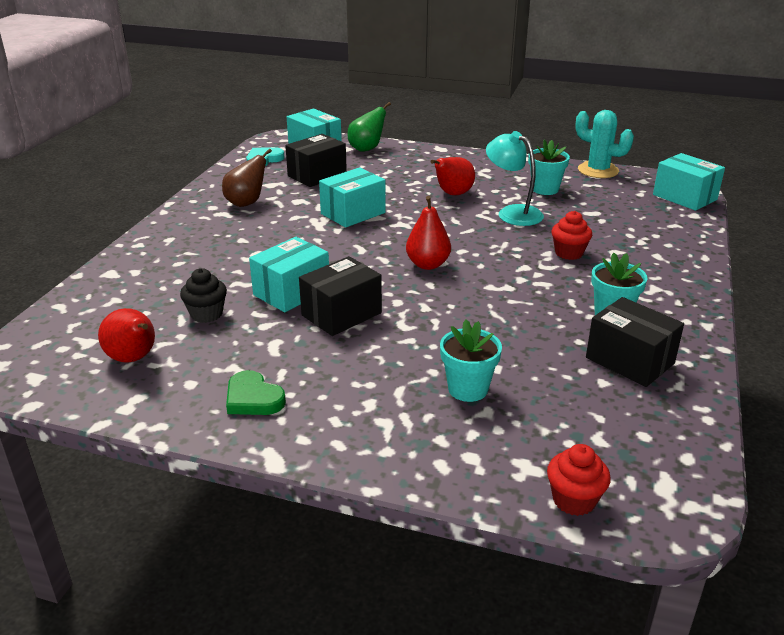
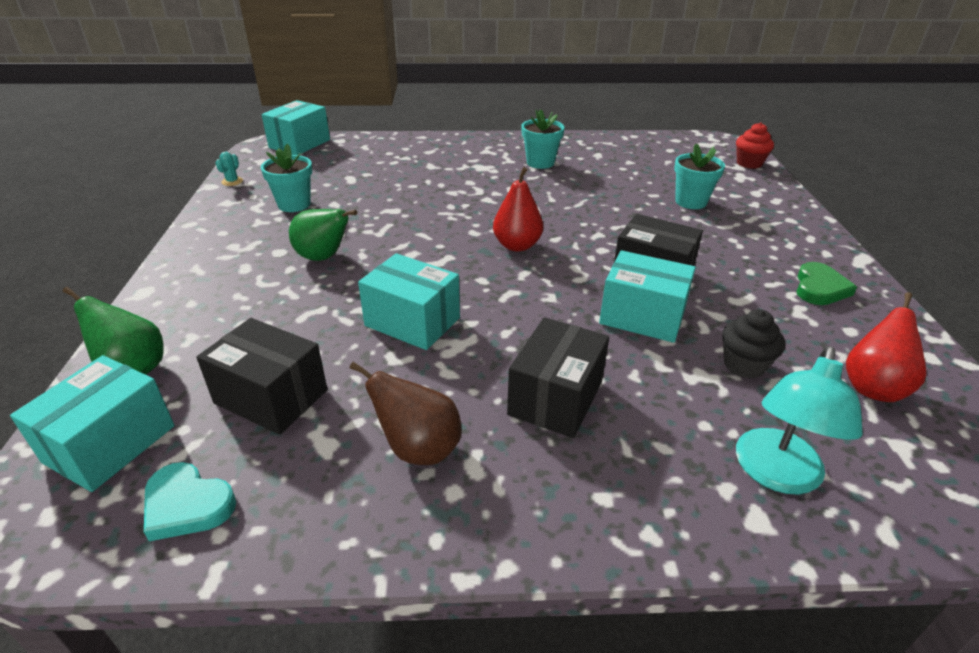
camera: 110 degrees left, 5 degrees up
(453, 194) = (323, 257): red pear -> green pear
(512, 213) = (366, 216): turquoise lamp -> turquoise lamp (776, 475)
(569, 253) = (446, 183): red cupcake -> none
(598, 170) = (232, 181): turquoise cactus -> turquoise cactus, size x0.43
(629, 360) = (595, 155): black box -> black box (555, 398)

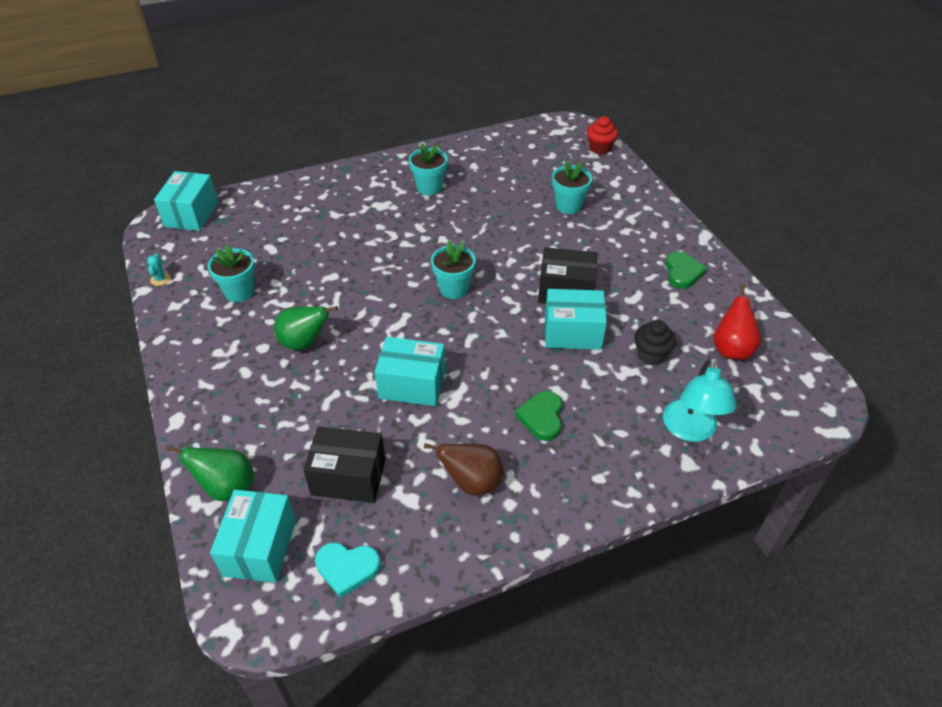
camera: 20 degrees left, 10 degrees up
(517, 245) = (454, 289): red pear -> turquoise flower pot
(555, 398) = (542, 417): black box -> green heart

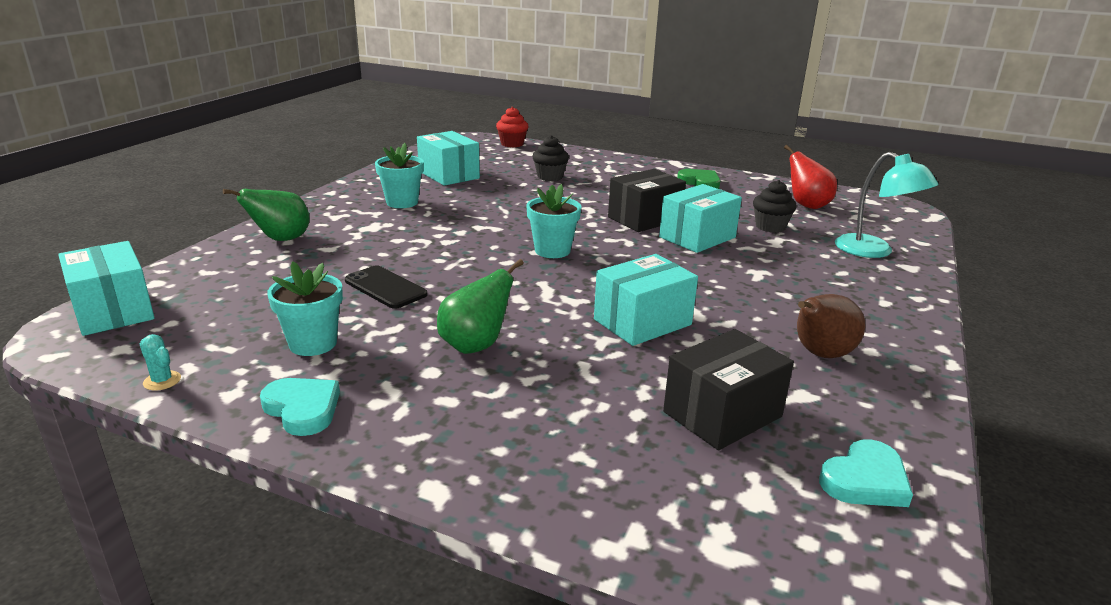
camera: 45 degrees left, 20 degrees down
(187, 335) = (302, 409): none -> turquoise heart
(227, 487) = (621, 506): green pear -> green pear (281, 239)
(260, 547) = (761, 529): turquoise box -> turquoise box (448, 175)
(321, 268) = (385, 288): none -> black phone
(542, 417) = (779, 290): green heart -> none
(568, 206) = (550, 177): turquoise flower pot -> black cupcake

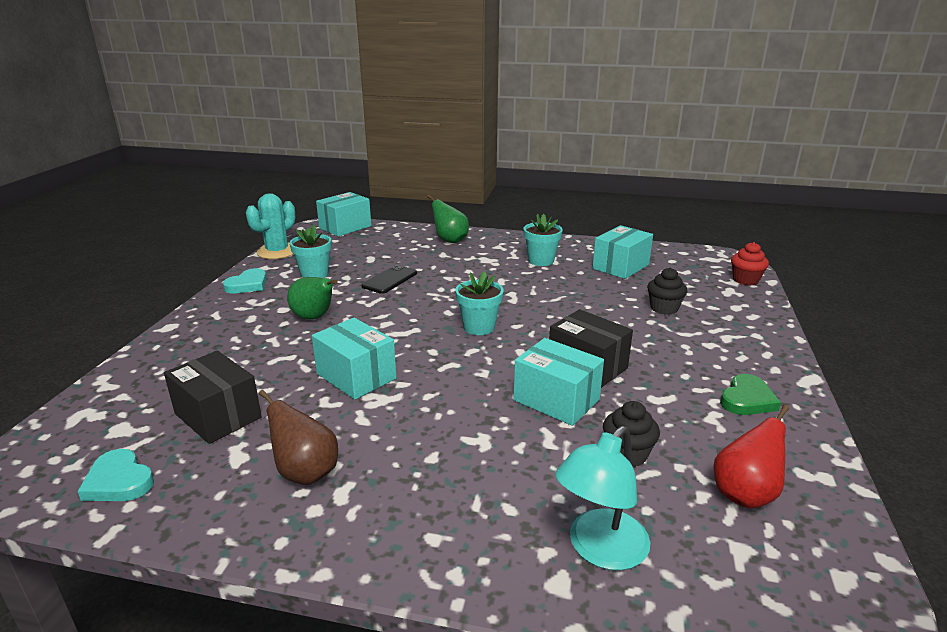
camera: 80 degrees right, 0 degrees up
(162, 381) = (277, 252): turquoise cactus -> turquoise cactus, size x2.32

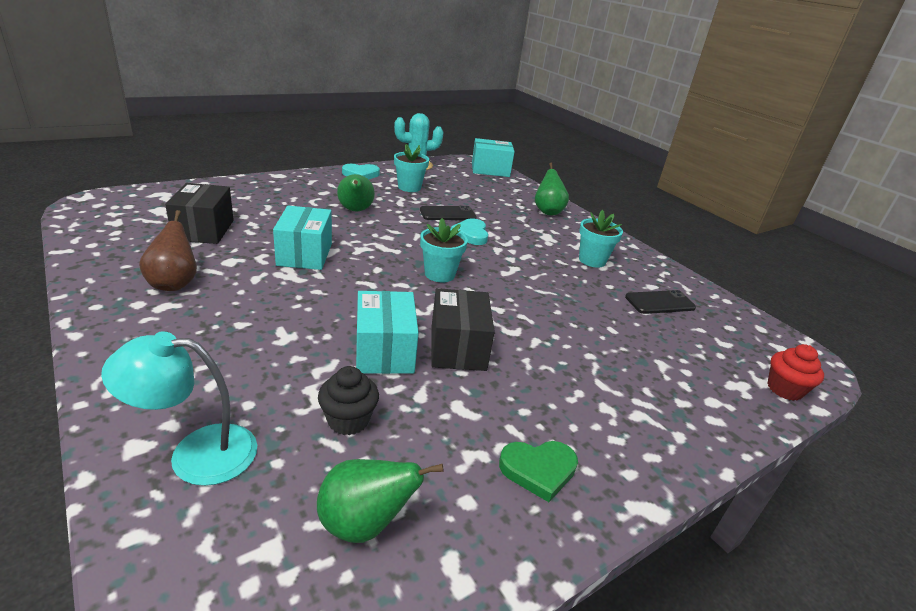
camera: 40 degrees right, 5 degrees up
(119, 481) = (111, 231): turquoise heart -> turquoise heart (471, 234)
(620, 266) = (660, 302): turquoise box -> black phone
(664, 308) = (627, 355): black cupcake -> none
(745, 494) = (364, 523): red pear -> green pear

